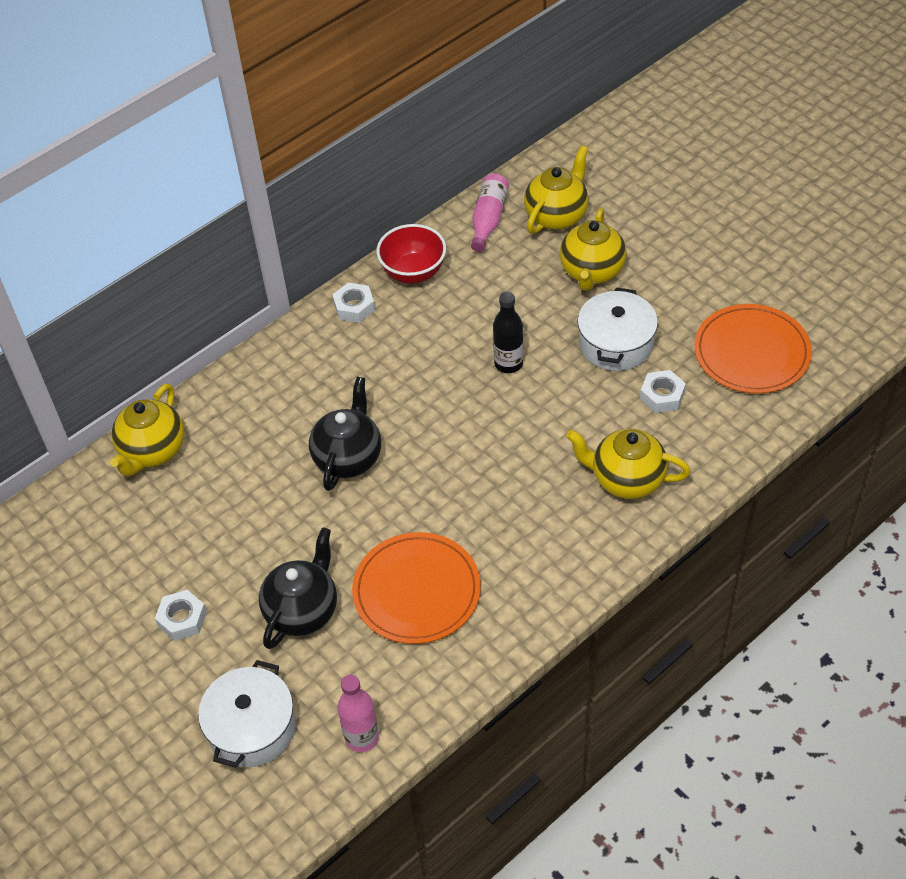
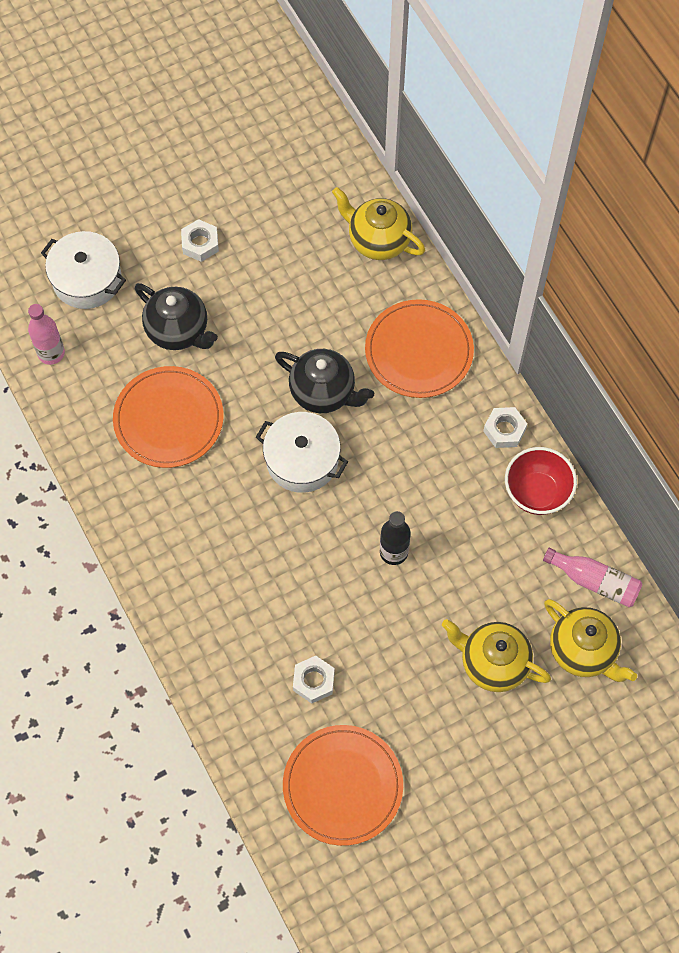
camera: 100 degrees right, 15 degrees up
(281, 389) = (419, 351): none -> orange plate
(616, 343) = (391, 658): white pot -> white pot (302, 460)
(626, 479) = (227, 619): yellow teapot -> none

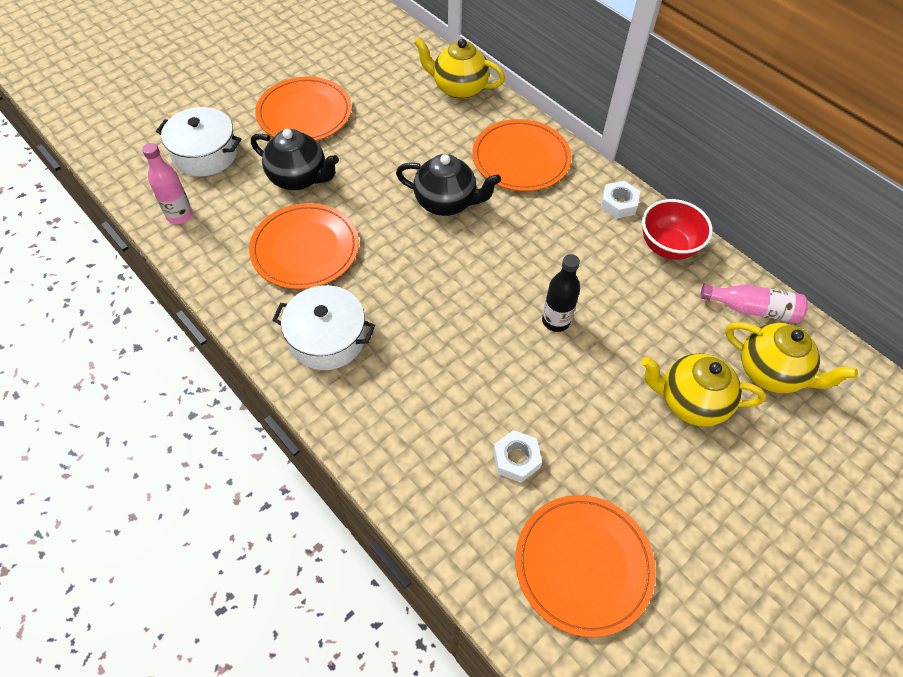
camera: 15 degrees left, 10 degrees down
(200, 243) = (304, 113): white nut -> orange plate
(302, 460) = (443, 259): white pot -> white pot (327, 338)

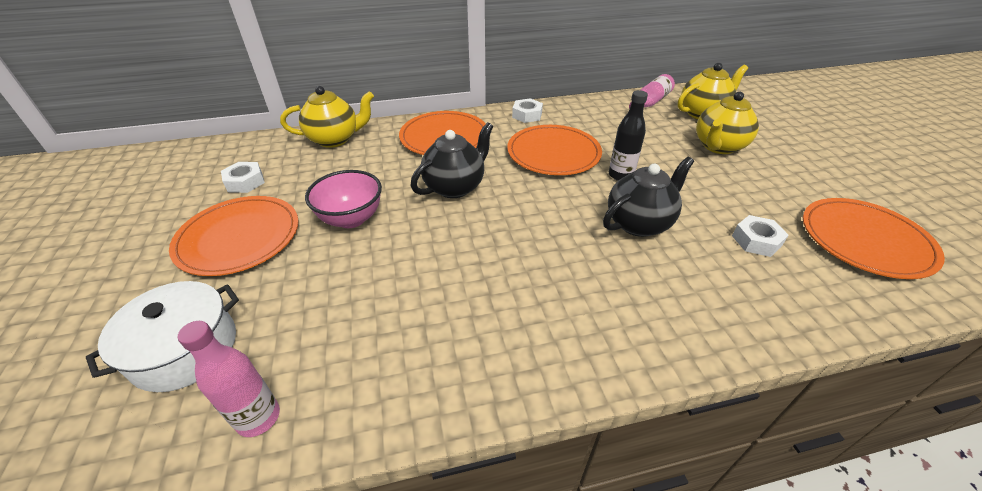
camera: 60 degrees left, 15 degrees down
(299, 178) = (325, 272): black teapot -> black teapot (639, 223)
(305, 249) = (429, 300): orange plate -> orange plate (553, 153)
(327, 338) = (567, 323): white pot -> none
(362, 160) = (351, 219): none -> pink bowl
(364, 75) = (245, 182): none -> white nut
(459, 88) = (335, 139): yellow teapot -> yellow teapot turned 150 degrees counterclockwise
(668, 247) = (579, 111): red bowl -> none

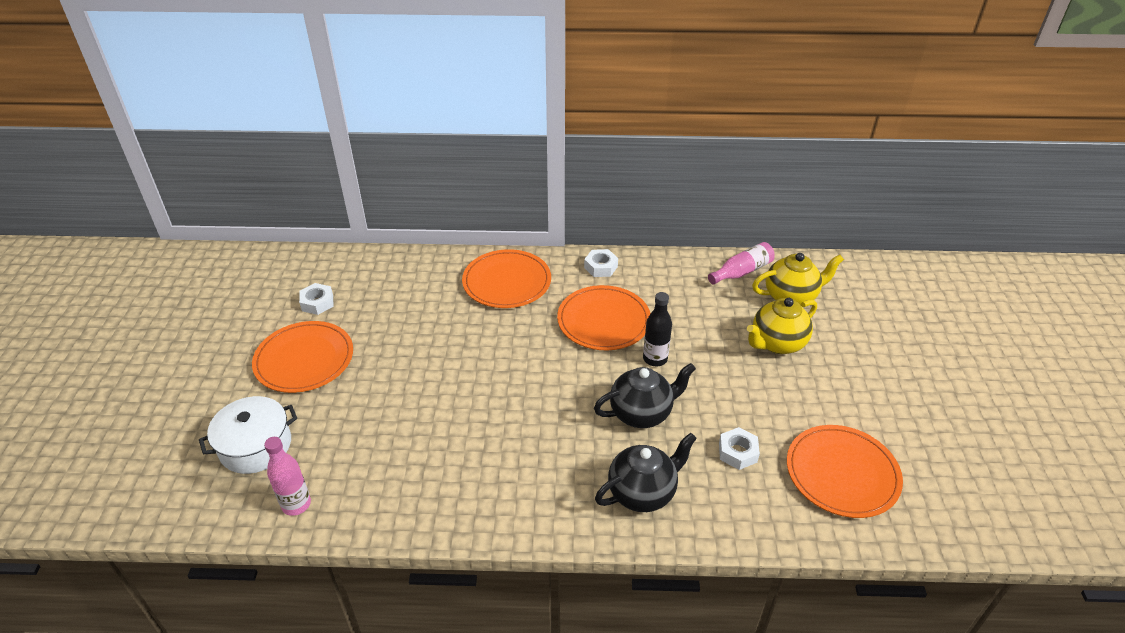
camera: 15 degrees right, 0 degrees up
(335, 139) = (404, 267): yellow teapot -> none
(351, 219) = (396, 359): pink bowl -> none
(455, 187) = (495, 342): black teapot -> black teapot (643, 492)

